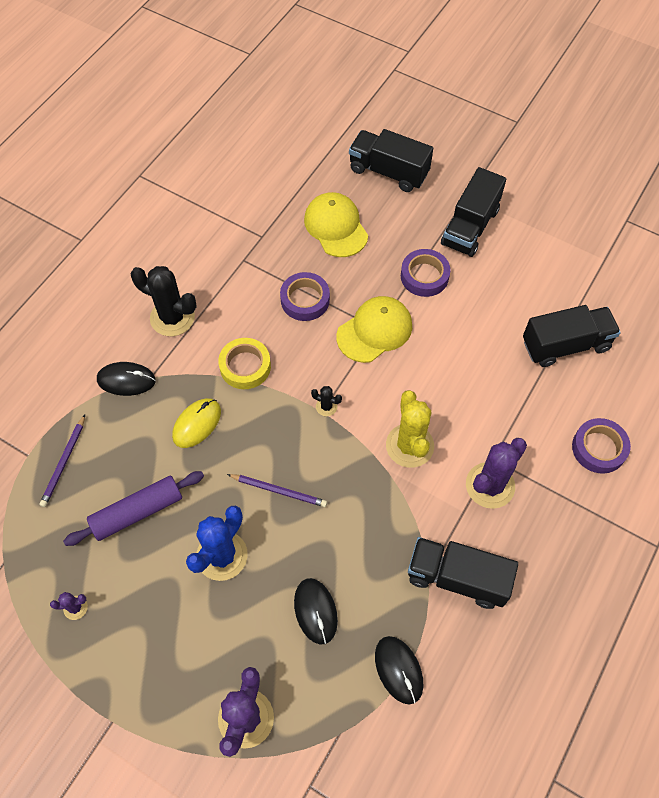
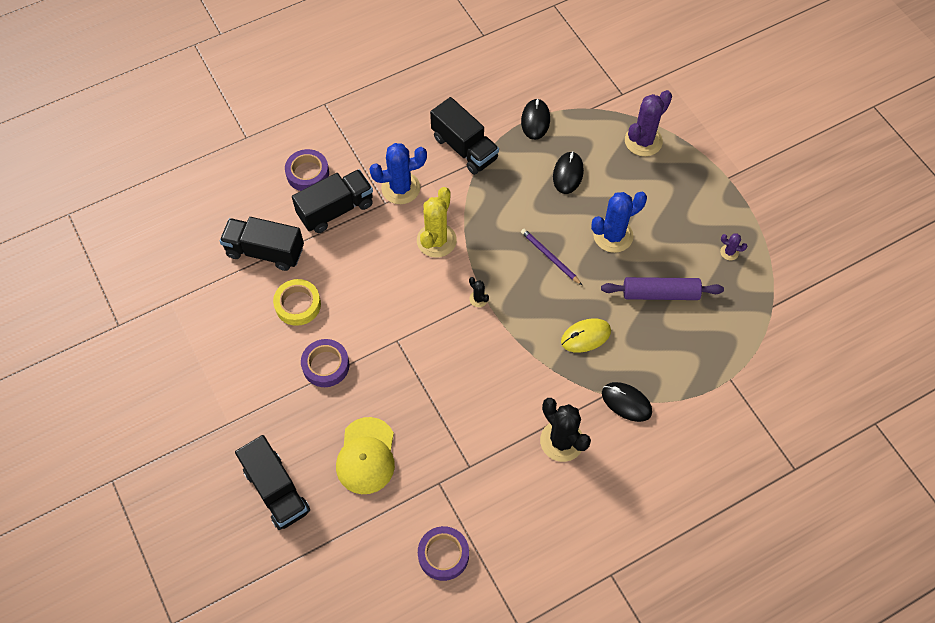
camera: 150 degrees left, 0 degrees up
(64, 462) = (703, 358): purple pencil -> none
(245, 366) = (523, 364): yellow tape -> yellow tape (298, 305)
(305, 300) = (439, 397): purple tape -> purple tape (443, 555)
(374, 331) = (401, 339): yellow cap -> none
(470, 227) = (251, 390): black truck -> black truck (335, 210)
(490, 485) = (400, 188): purple cactus -> blue cactus

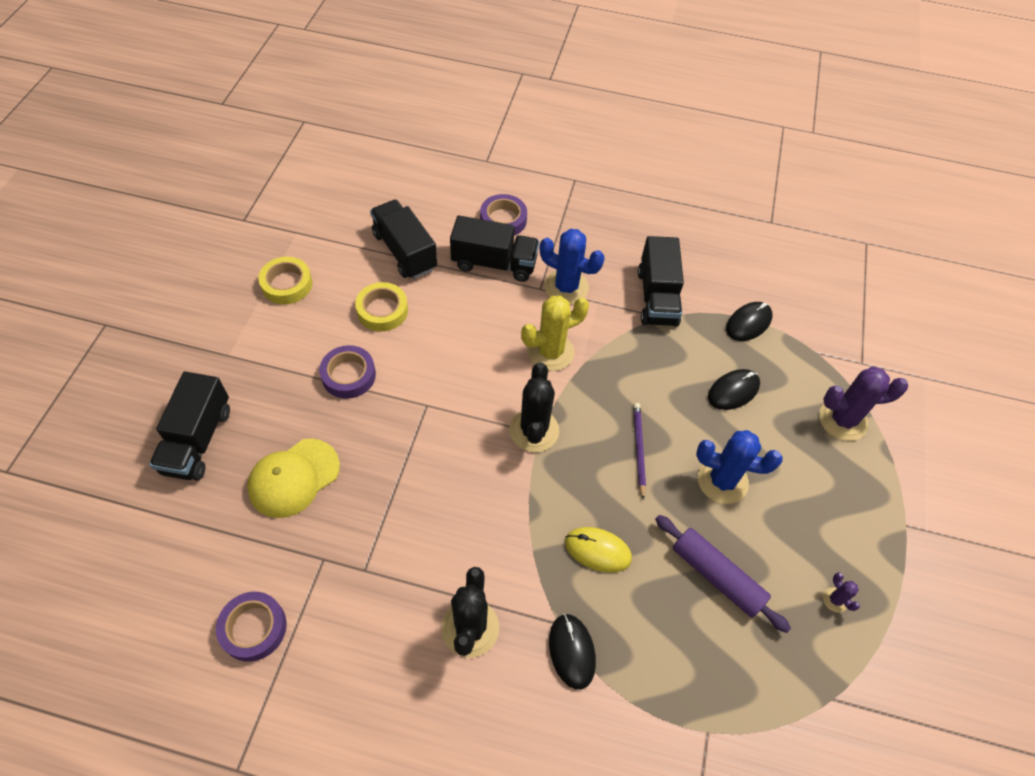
camera: 40 degrees right, 5 degrees down
(209, 343) = (287, 284): none -> yellow tape
(478, 299) = (534, 430): black cactus -> black cactus, size x2.18

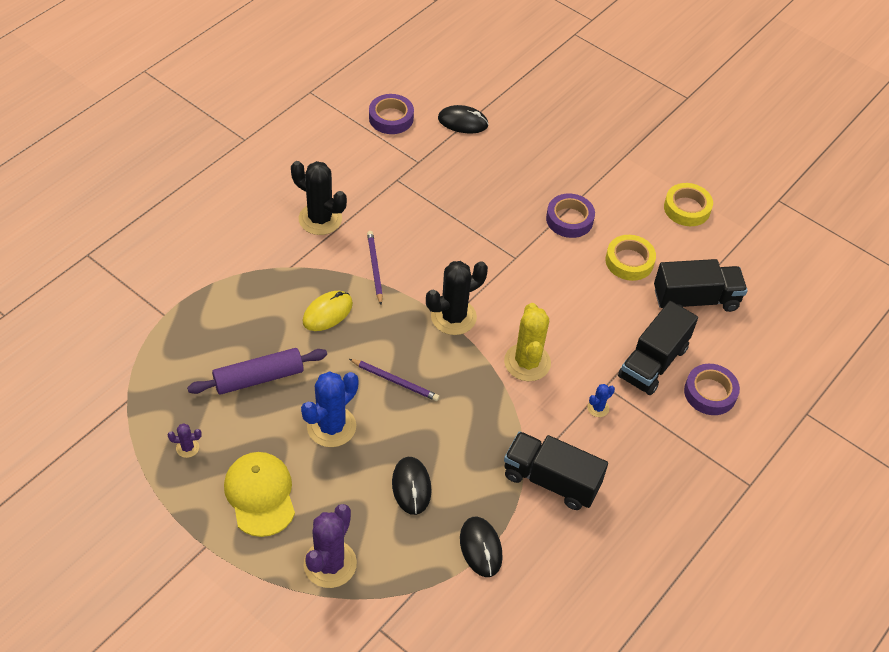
camera: 115 degrees right, 5 degrees down
(198, 440) = (552, 123): black truck -> none
(294, 478) = (491, 164): yellow cap -> yellow cap (260, 495)
(511, 532) = (374, 268): none -> purple pencil
(534, 430) = (453, 317): black cactus -> black cactus turned 60 degrees counterclockwise
(566, 287) = (598, 408): blue cactus -> blue cactus, size x0.46
(572, 651) = (267, 265): black mouse -> black mouse (463, 122)

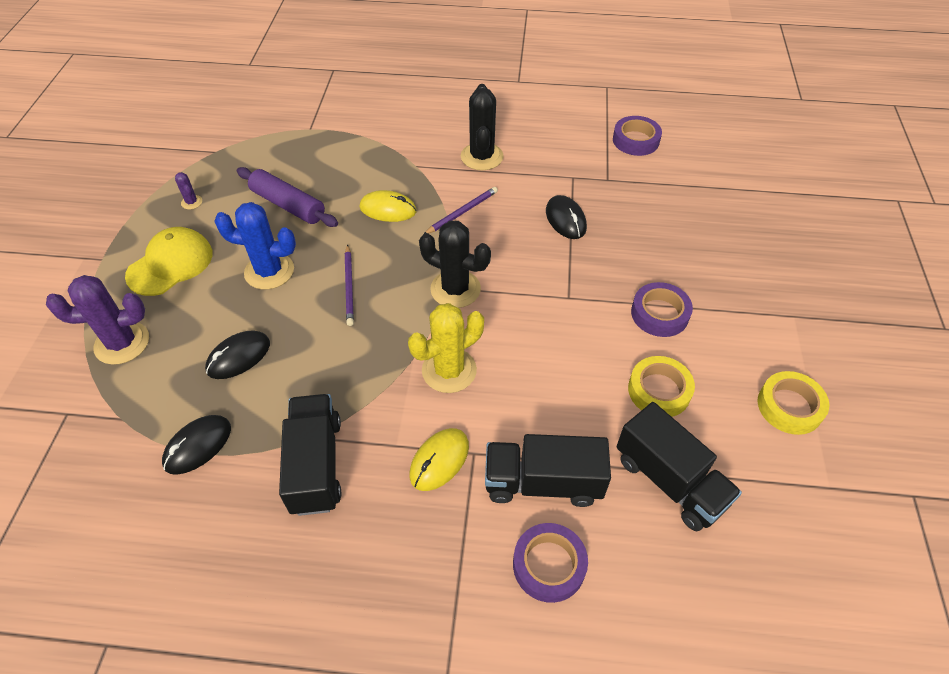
camera: 60 degrees right, 0 degrees up
(463, 122) = (687, 183): black mouse -> black mouse (565, 219)
(598, 408) = (439, 460): blue cactus -> yellow mouse

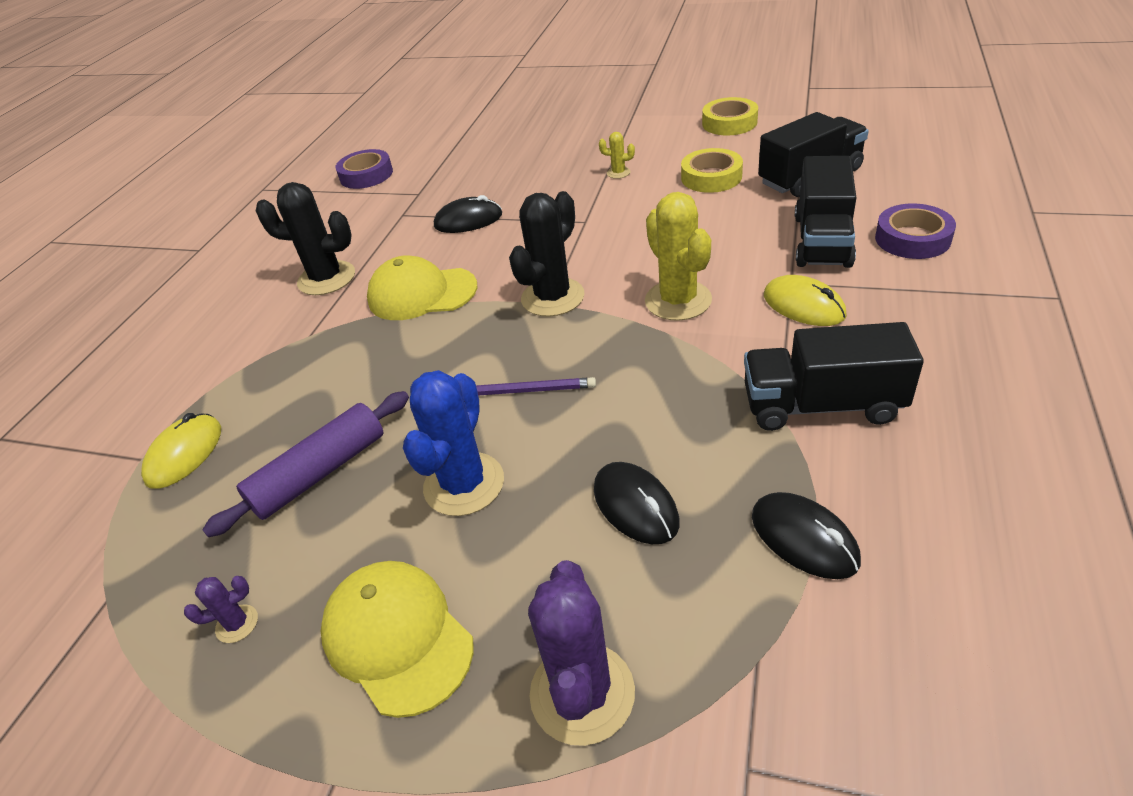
camera: 75 degrees left, 10 degrees down
(388, 209) = (384, 359): yellow mouse -> yellow mouse (184, 454)
(462, 212) = (422, 293): purple pencil -> yellow cap
(659, 314) = (618, 173): purple tape -> yellow cactus

